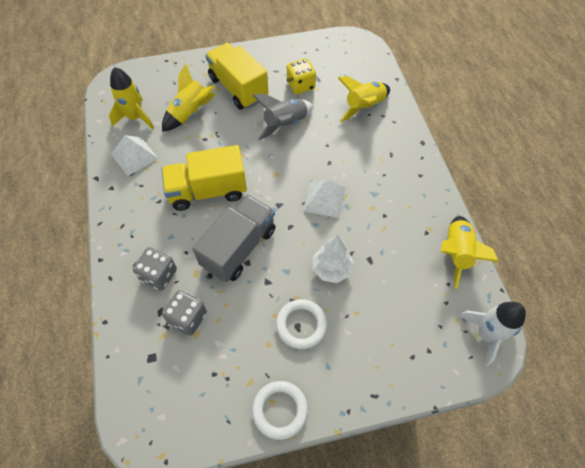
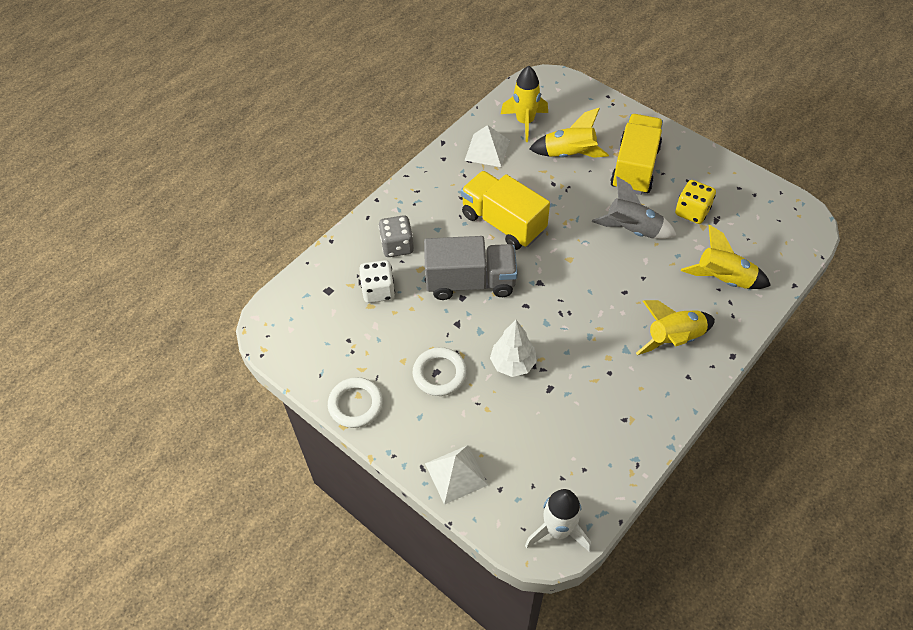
camera: 55 degrees right, 5 degrees down
(188, 318) = (378, 291): grey dice -> white dice
(324, 199) = (580, 313): white pyramid -> white pyramid (456, 474)
(456, 253) = (625, 458): yellow rocket -> yellow rocket (674, 339)

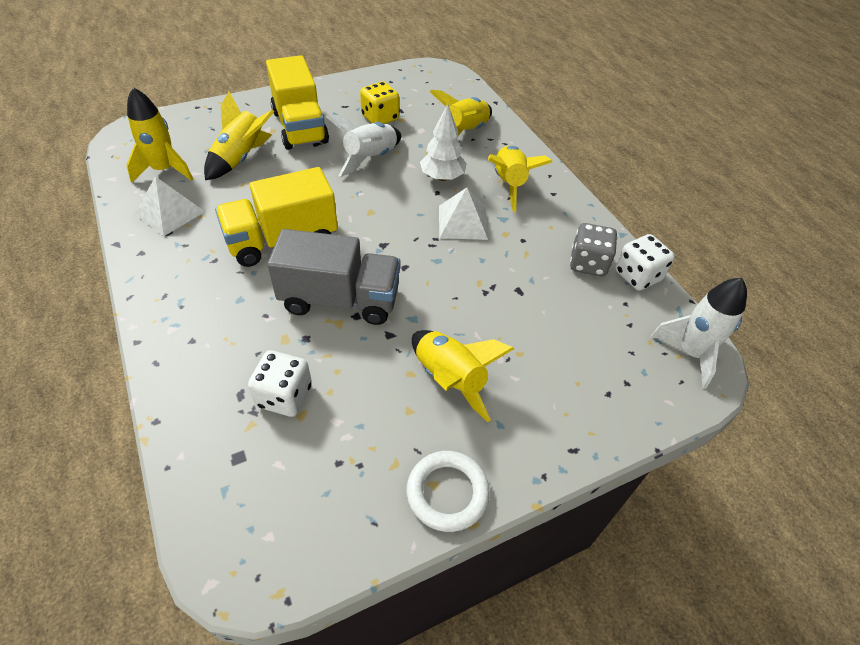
camera: 70 degrees left, 5 degrees down
(397, 246) = (230, 348): grey dice -> grey dice (588, 263)
(439, 374) = (449, 379): white ring -> yellow rocket
(456, 474) = (594, 417): white pyramid -> white pyramid (463, 222)
(470, 282) = (340, 299): grey truck -> grey truck turned 75 degrees clockwise
(512, 364) = (472, 307): white tree -> white tree (442, 177)
(623, 471) = (637, 276): none -> white dice
(632, 230) = (370, 158): grey rocket -> white rocket
(634, 168) = (300, 127): yellow truck -> yellow truck turned 150 degrees counterclockwise

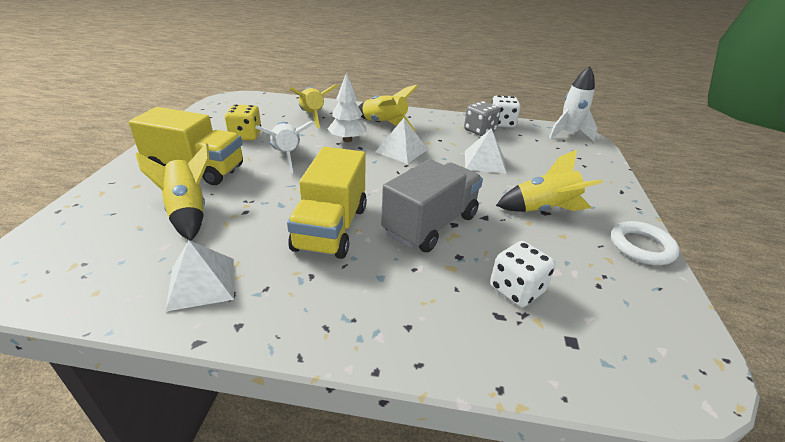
camera: 55 degrees left, 15 degrees down
(164, 170) = (125, 265): yellow rocket -> none
(510, 294) = (484, 161): none -> white pyramid

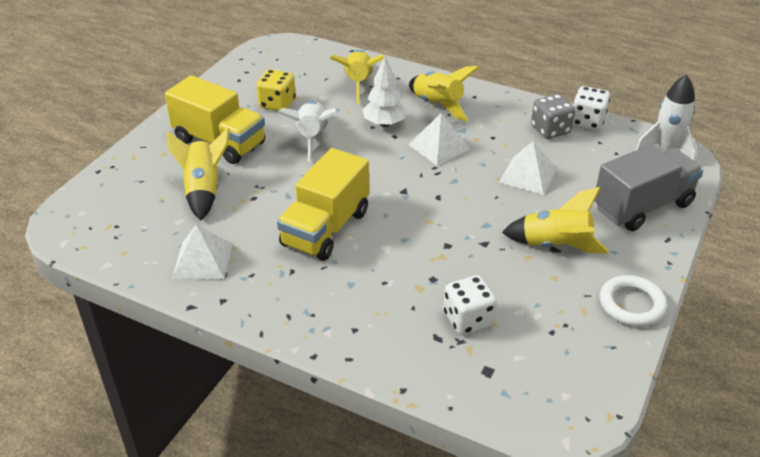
camera: 20 degrees right, 5 degrees up
(430, 225) = (423, 242): grey truck -> grey truck (642, 206)

